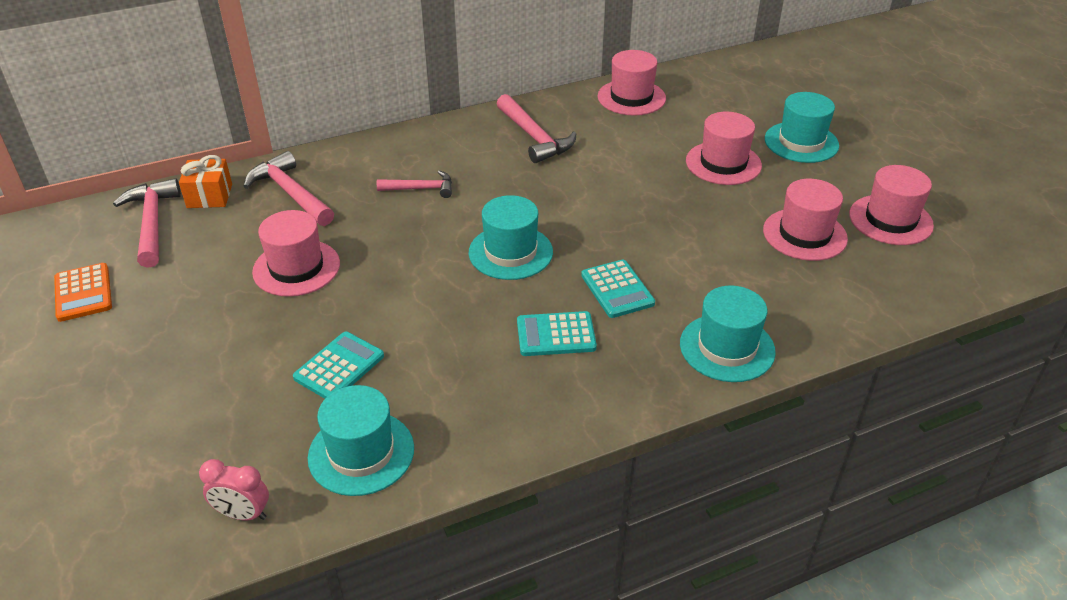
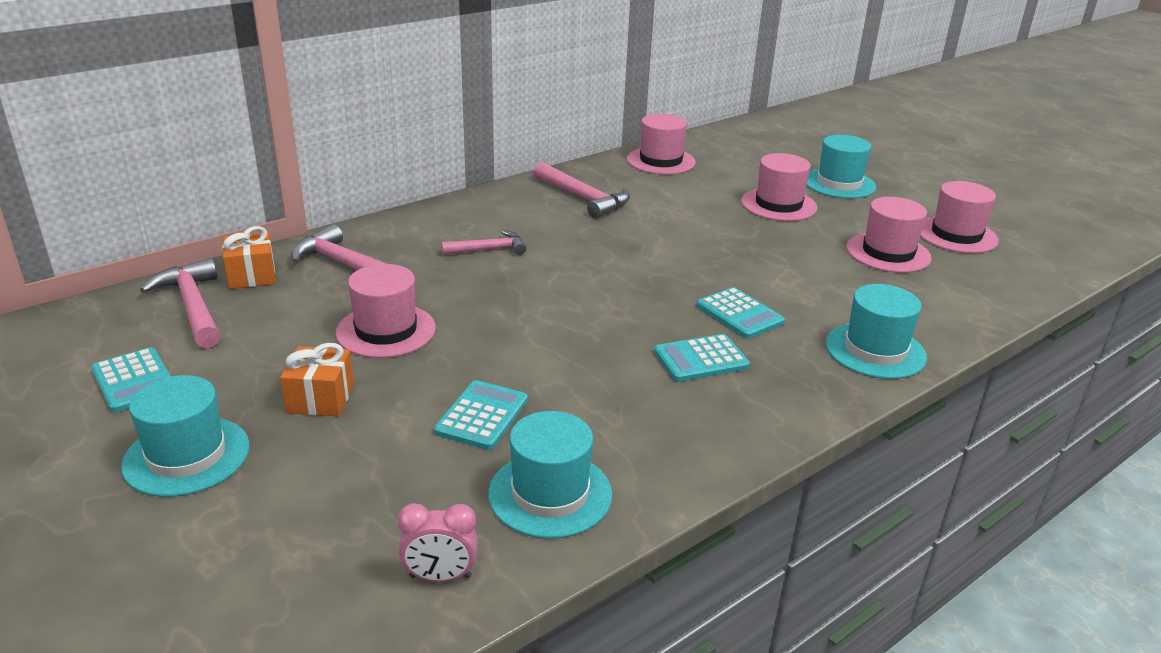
camera: 15 degrees left, 10 degrees down
(83, 293) = (134, 381): orange calculator -> turquoise calculator
(217, 330) = (320, 398): none -> orange gift
(510, 252) = (613, 294): turquoise hat -> turquoise hat (187, 456)

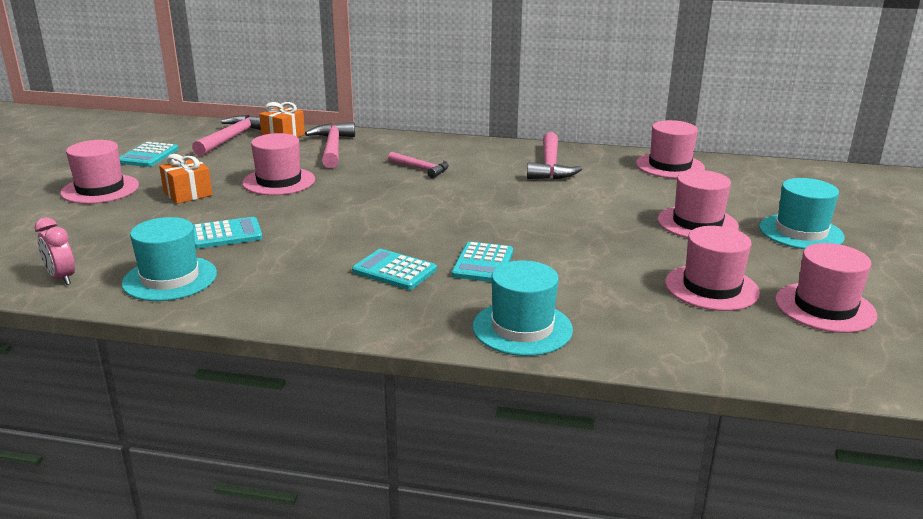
camera: 50 degrees right, 5 degrees down
(187, 456) = (100, 189): turquoise hat -> pink hat

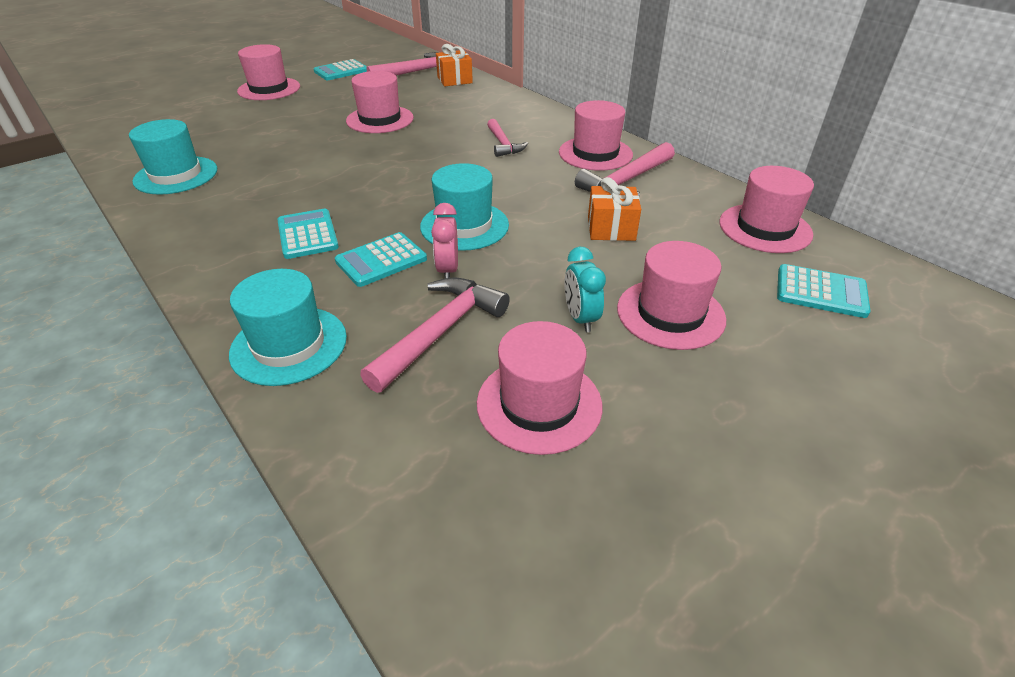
camera: 40 degrees right, 15 degrees up
(62, 278) = (132, 149): pink clock -> pink clock (448, 270)
(188, 194) = (307, 110): orange gift -> orange gift (611, 228)
(226, 234) = (268, 152): turquoise calculator -> turquoise calculator (821, 292)
(332, 148) = (470, 101): pink hammer -> pink hammer (440, 332)
(659, 243) = (580, 318): none -> turquoise clock
(801, 232) = (791, 390): turquoise hat -> turquoise hat (464, 226)
(825, 307) = (629, 517): pink hat -> pink hat (595, 153)

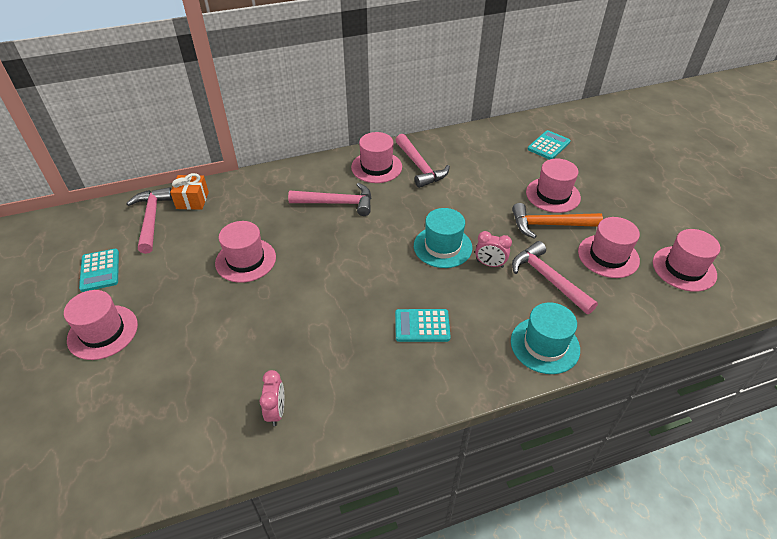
camera: 70 degrees left, 5 degrees up
(176, 175) = (276, 411): turquoise hat -> pink clock
(381, 260) = (469, 292): turquoise calculator -> none
(503, 144) = (337, 203): pink hammer -> pink hammer, size x1.57
(580, 318) = (549, 225): turquoise clock -> orange hammer
(611, 228) = (470, 189): orange gift -> none
(765, 228) = (491, 139): pink hat -> pink hat (684, 268)

